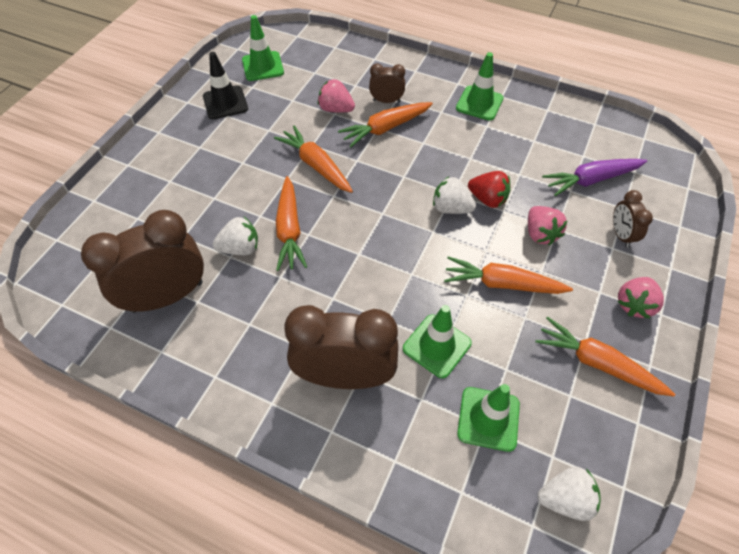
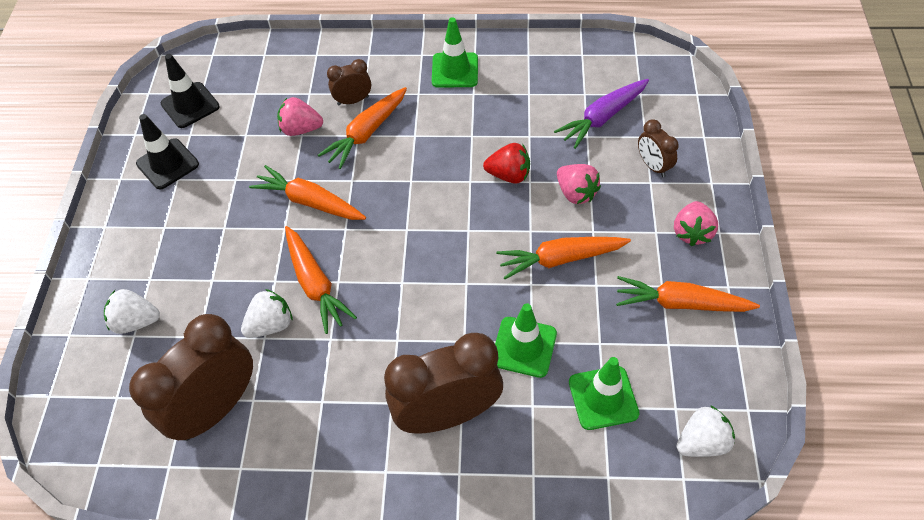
camera: 20 degrees left, 0 degrees up
(263, 66) = (190, 105): green traffic cone -> black traffic cone
(451, 208) = (475, 198): white strawberry -> white strawberry (136, 321)

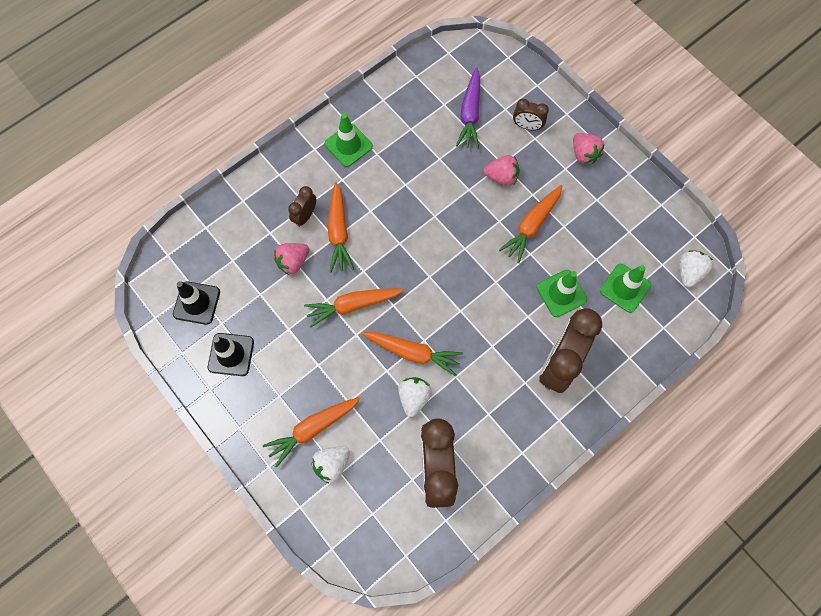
camera: 45 degrees left, 15 degrees up
(509, 175) = (453, 194): red strawberry -> none
(680, 303) = (615, 202): orange carrot -> orange carrot (313, 429)

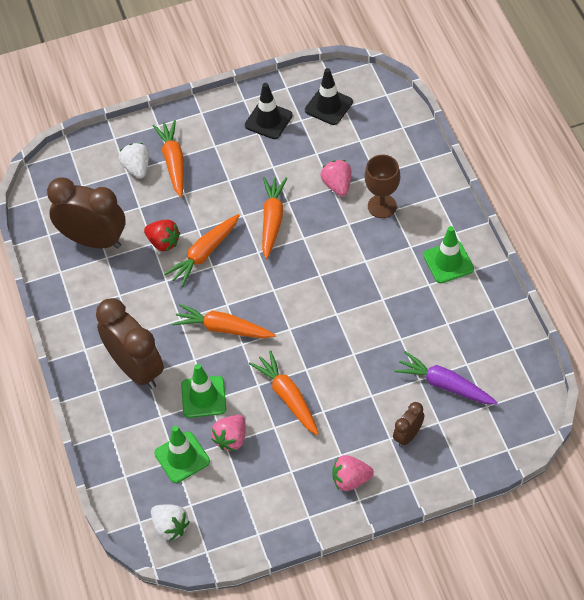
camera: 115 degrees right, 15 degrees down
(305, 216) = (382, 206): brown clock -> brown goblet
(339, 232) = (353, 228): orange carrot -> orange carrot (223, 328)
(414, 397) = (163, 242): white strawberry -> red strawberry
(501, 177) = (355, 389): pink strawberry -> pink strawberry (231, 439)

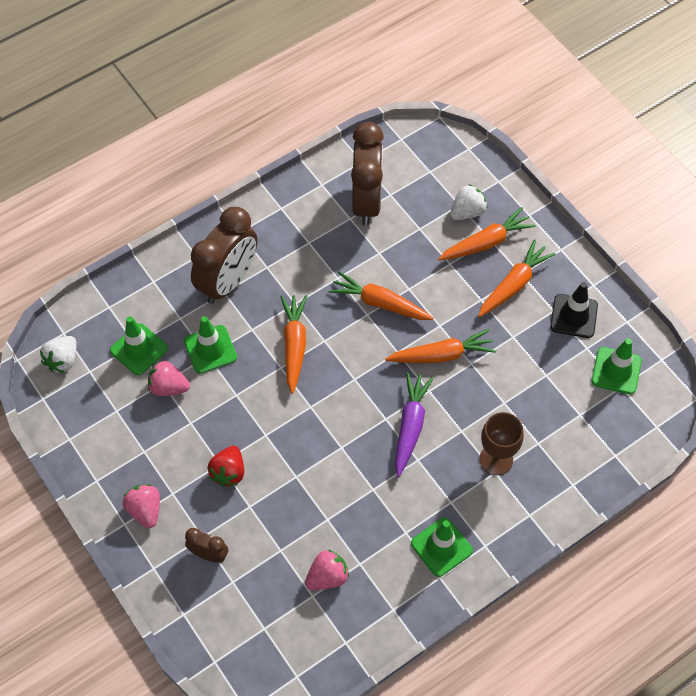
camera: 70 degrees right, 5 degrees up
(163, 242) = (382, 262): red strawberry -> red strawberry (229, 472)
(287, 397) = (228, 426): orange carrot -> orange carrot (513, 284)
(328, 106) = (616, 371): black traffic cone -> green traffic cone
(337, 185) = (509, 407): pink strawberry -> pink strawberry (327, 577)
(444, 385) = (280, 578): purple carrot -> purple carrot (410, 426)

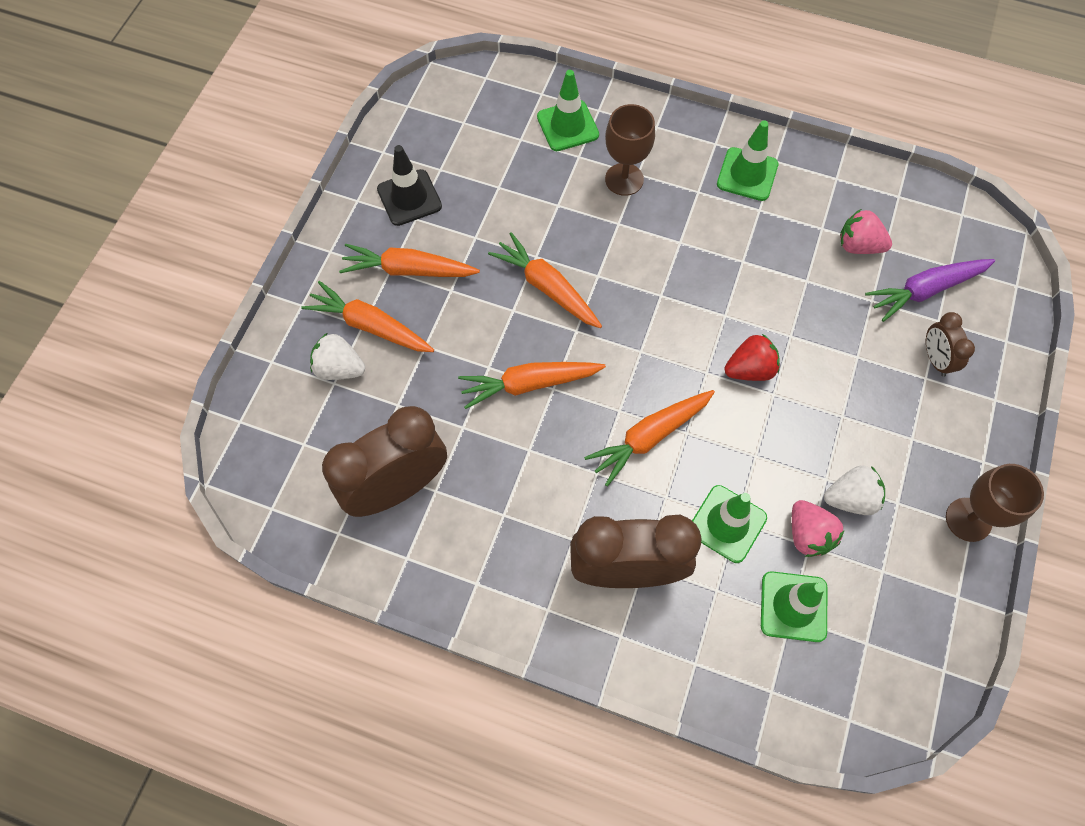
camera: 125 degrees left, 5 degrees up
(63, 360) = (882, 688): white strawberry -> white strawberry (850, 498)
(101, 483) = (968, 519): none -> brown goblet
(145, 510) = (952, 452): pink strawberry -> none
(229, 472) = (842, 400): red strawberry -> red strawberry (749, 369)
(380, 303) = (529, 384): orange carrot -> orange carrot turned 90 degrees clockwise
(410, 426) = (650, 269): purple carrot -> purple carrot (925, 290)
(616, 371) = (448, 134): green traffic cone -> green traffic cone (567, 126)

